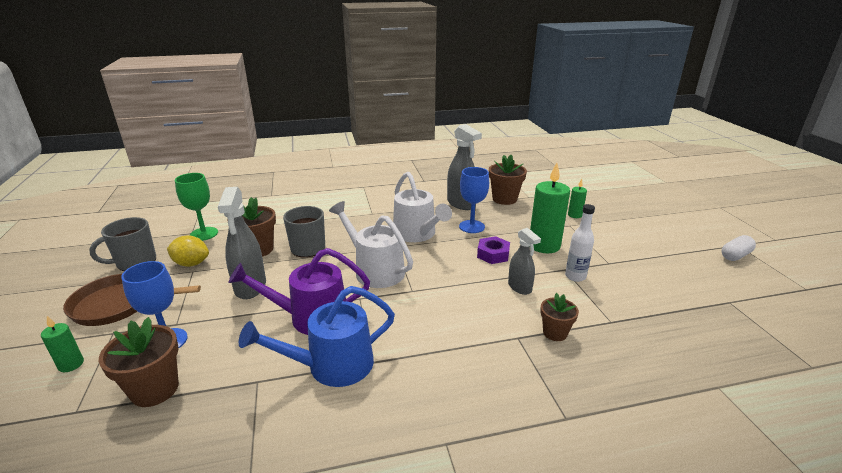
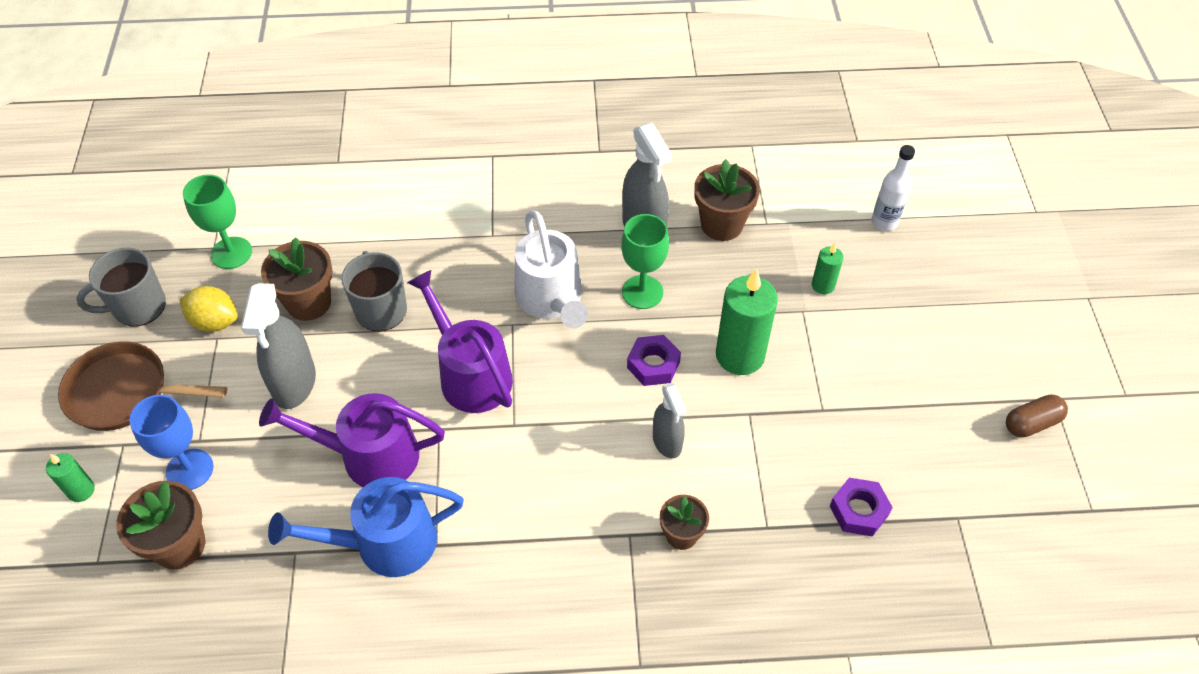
camera: 10 degrees right, 25 degrees up
(375, 270) = (470, 374): white watering can -> purple watering can
(471, 226) = (642, 292): blue goblet -> green goblet
(575, 276) = (757, 432): white bottle -> white bottle (884, 222)
(665, 306) = (858, 510): none -> purple nut
(735, 256) = (1031, 423): white capsule -> brown capsule

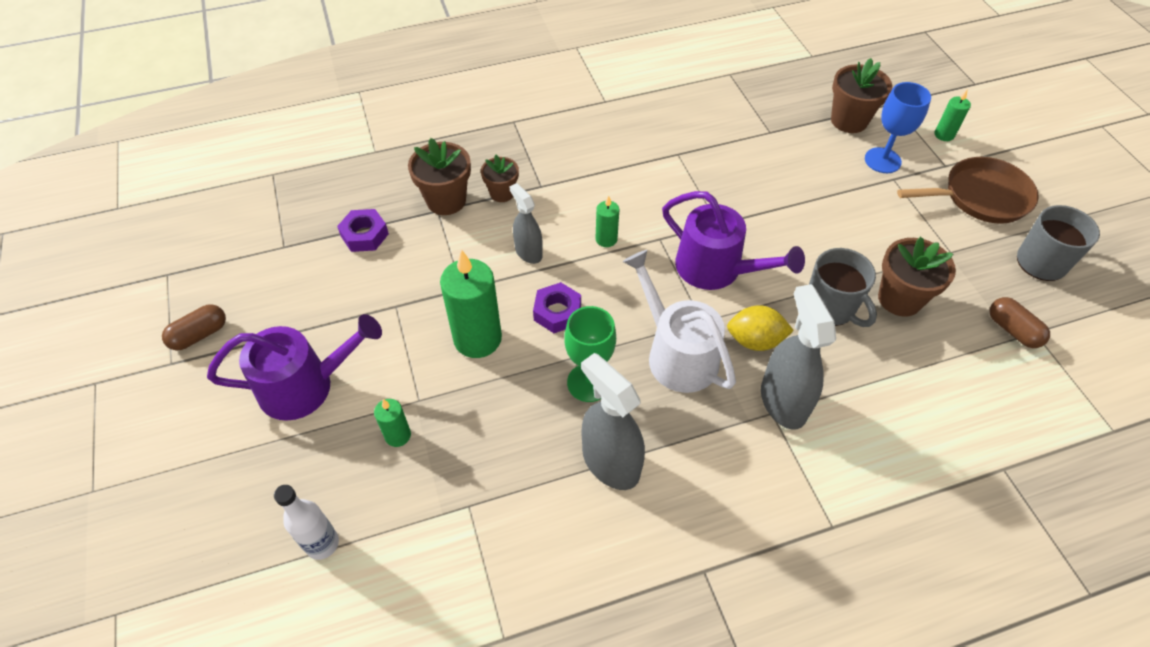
camera: 165 degrees right, 0 degrees up
(215, 322) = (965, 264): yellow lemon -> yellow lemon (755, 340)
(231, 253) = (1012, 330): green goblet -> brown capsule
(294, 383) = (856, 231): grey spray bottle -> grey spray bottle (783, 401)
(370, 456) = (759, 195): purple watering can -> purple watering can (305, 386)
(385, 543) = (713, 148): blue watering can -> none
(574, 438) = (606, 239): none -> green candle
(721, 225) = (521, 490): brown flower pot -> brown flower pot (446, 200)

